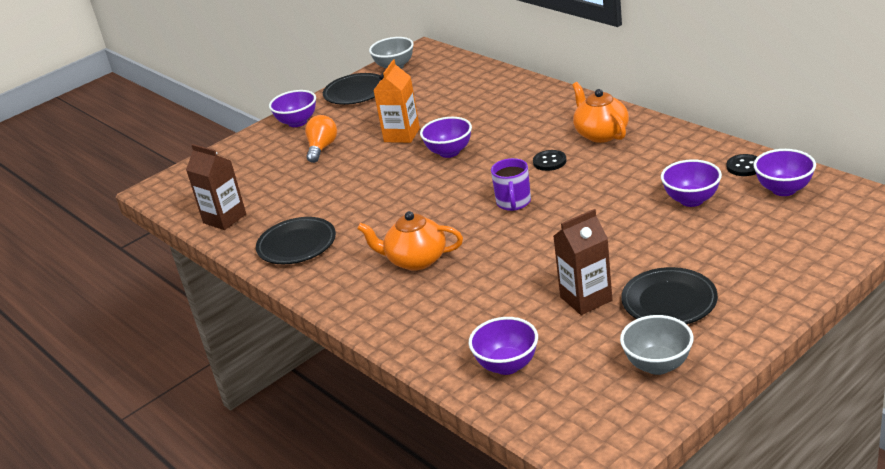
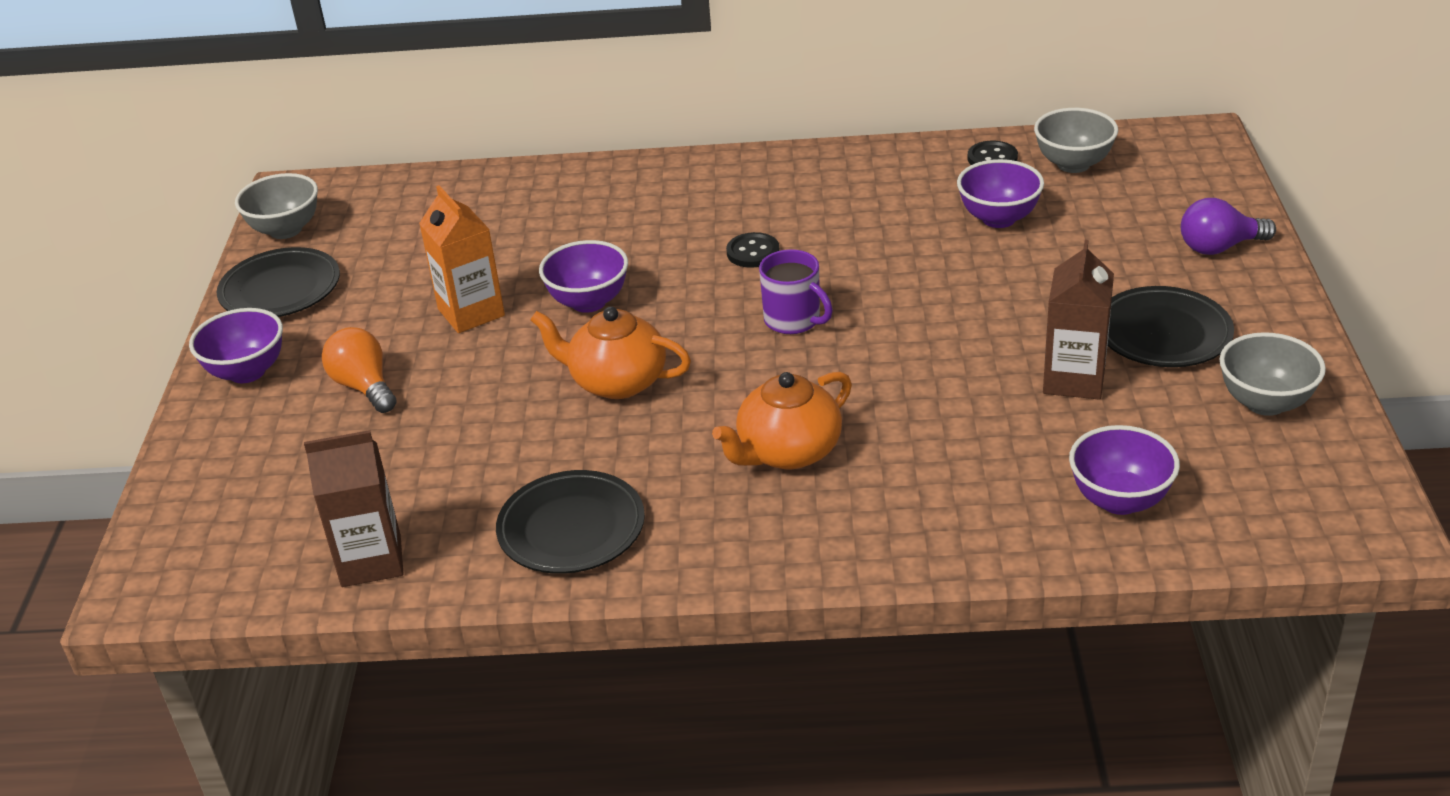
camera: 50 degrees left, 5 degrees up
(601, 134) = (761, 193): orange teapot -> orange teapot (616, 381)
(783, 189) = (1073, 164): purple bowl -> grey bowl
(784, 274) = (1219, 247): none -> purple light bulb

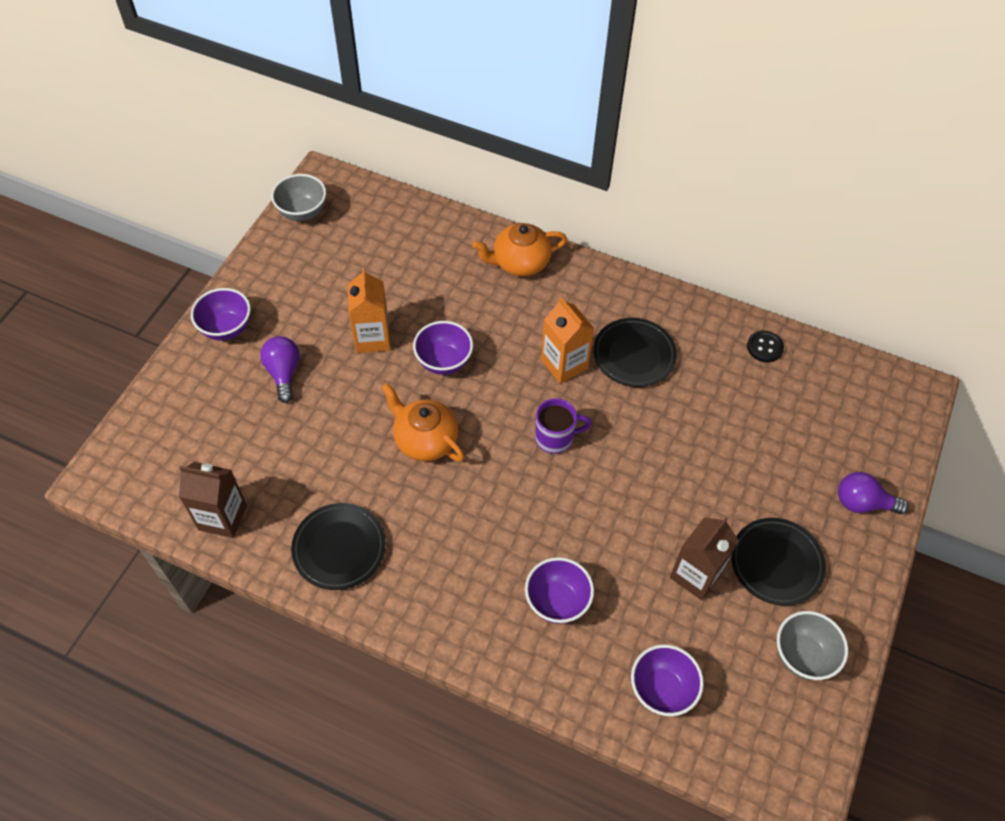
camera: 20 degrees right, 20 degrees up
(280, 290) = (276, 266): black plate -> black plate (634, 355)
(364, 386) = (284, 373): orange light bulb -> purple light bulb
(753, 252) = (564, 364): black button -> orange carton
(788, 452) = (491, 549): orange teapot -> orange teapot (520, 262)
(793, 320) = (555, 438): purple mug -> purple mug turned 75 degrees counterclockwise
(998, 218) = (735, 407): purple bowl -> purple bowl (557, 602)
(1073, 164) = (815, 378): grey bowl -> none

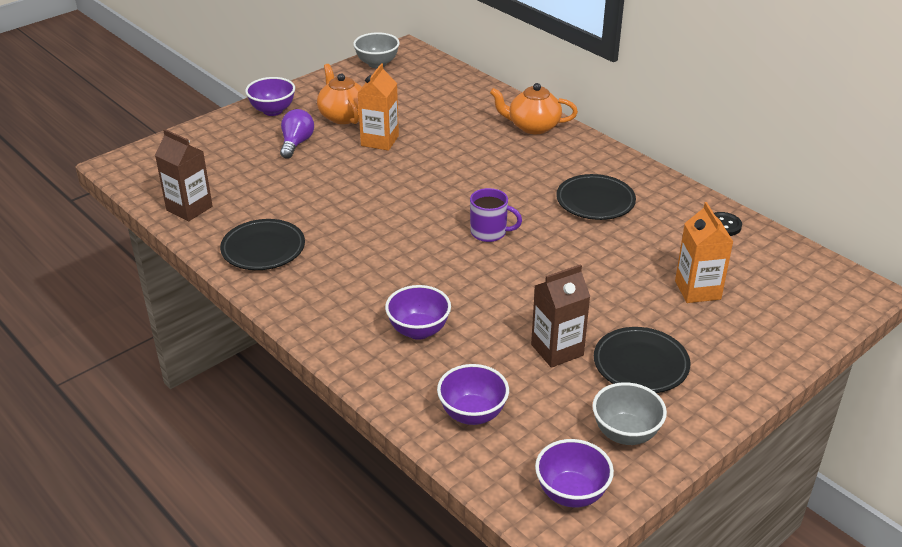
camera: 25 degrees right, 20 degrees down
(425, 439) = (378, 206): orange teapot -> orange teapot (343, 116)
(444, 362) = (427, 167): purple bowl -> purple bowl (571, 493)
(564, 364) = (528, 192): orange carton -> orange carton (697, 290)
(862, 503) = (756, 349): purple light bulb -> none

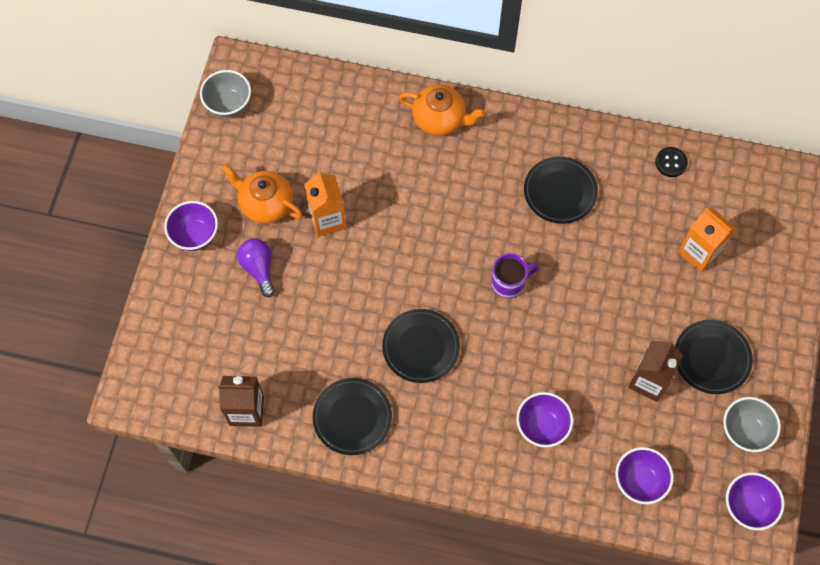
camera: 35 degrees left, 30 degrees up
(369, 236) = (421, 347): none -> black plate
(533, 126) = (440, 119): orange teapot -> orange teapot turned 135 degrees counterclockwise

